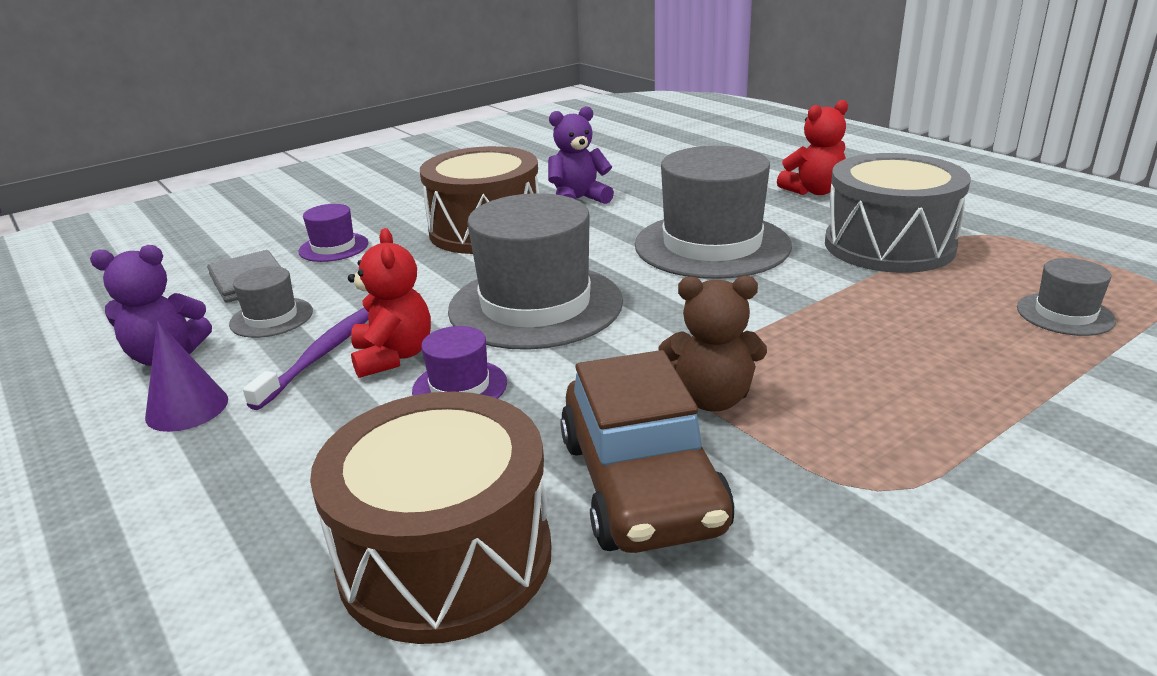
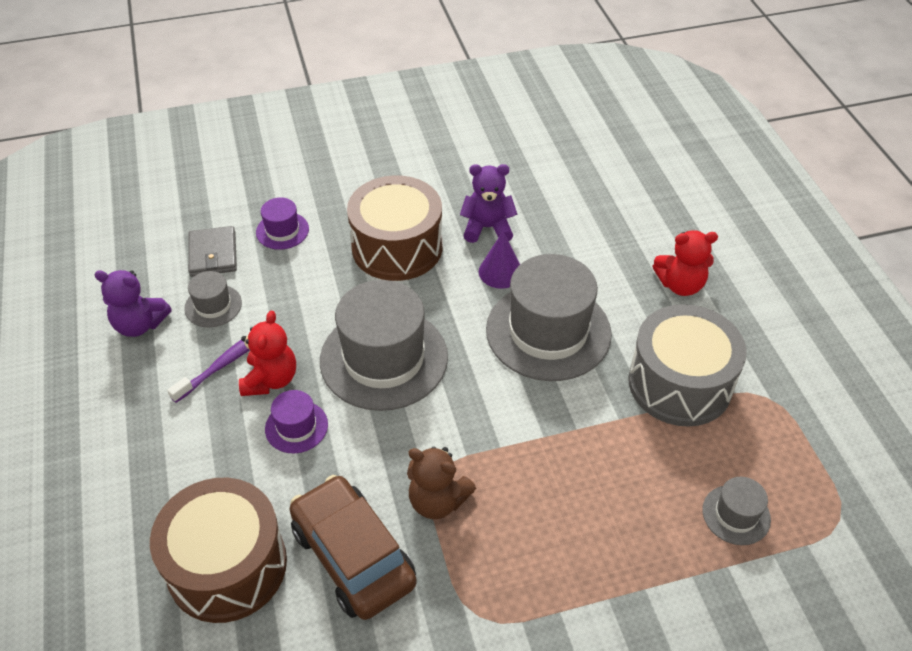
camera: 20 degrees right, 20 degrees up
(187, 408) = (138, 383): purple cone -> purple cone (500, 272)
(641, 484) = (353, 556): brown car -> brown car turned 135 degrees clockwise

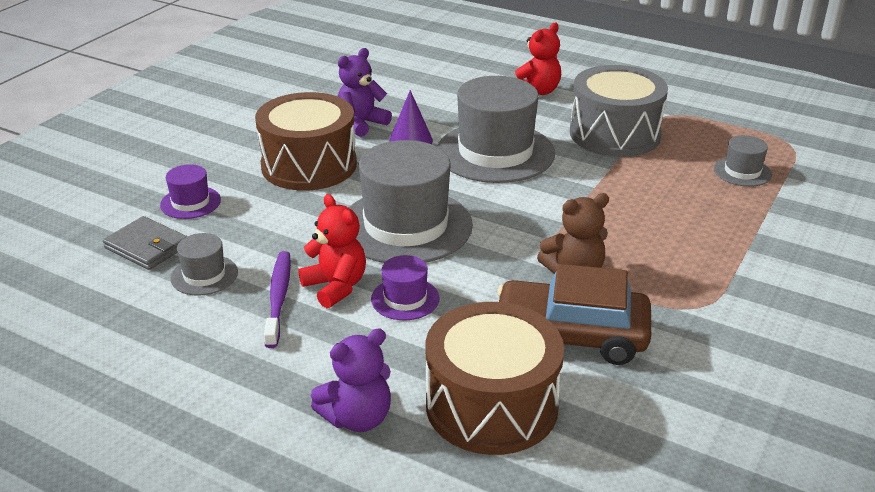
camera: 45 degrees left, 15 degrees down
(140, 324) = (150, 324): purple teddy bear -> purple teddy bear (357, 418)

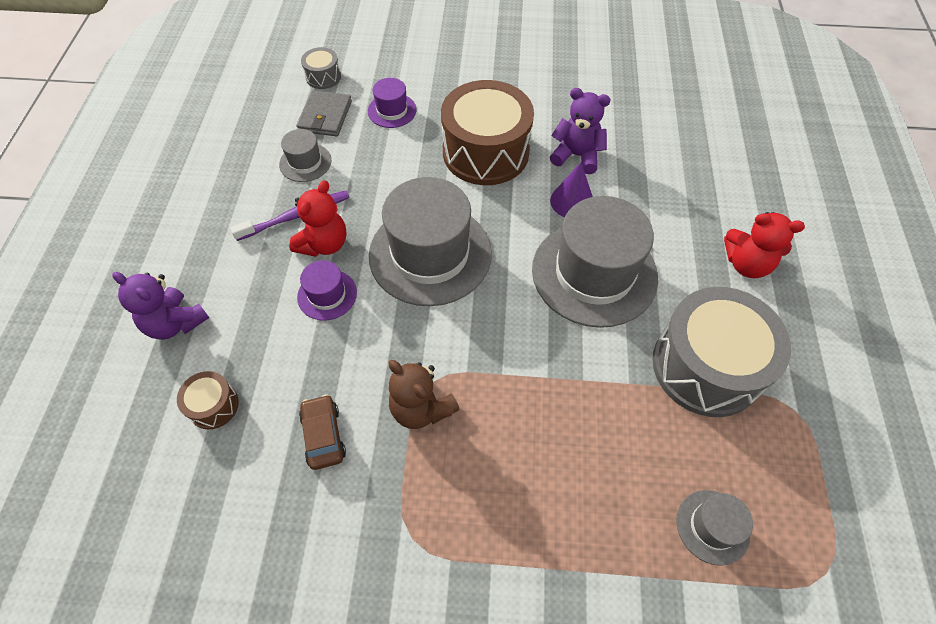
camera: 65 degrees right, 25 degrees up
(80, 234) = (323, 77): none -> grey drum
(491, 405) = (213, 405): brown drum -> brown drum, size x0.44
(570, 336) = (323, 435): brown car -> brown car, size x0.50

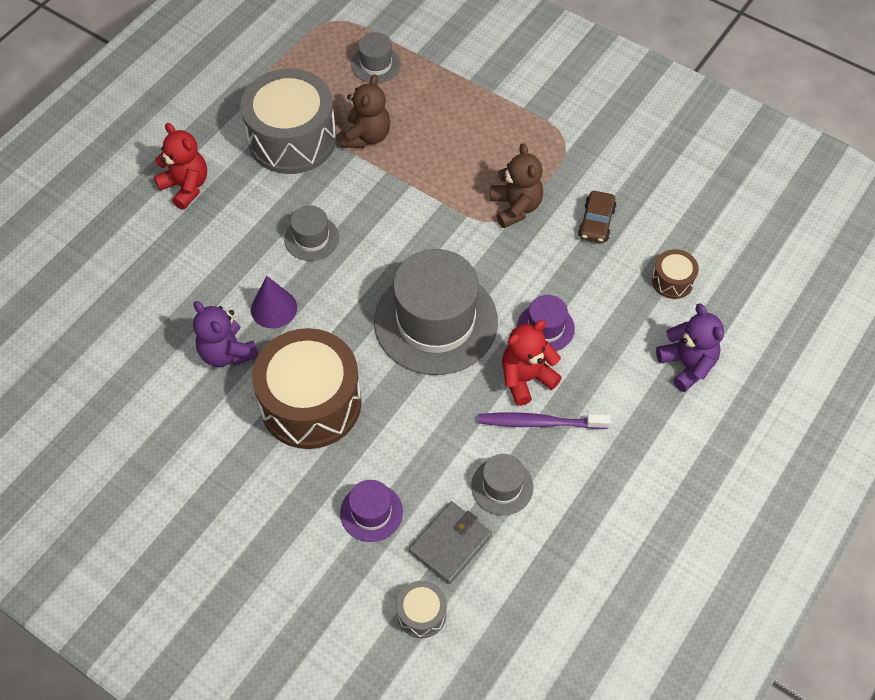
camera: 150 degrees left, 0 degrees up
(594, 273) = (311, 238): grey hat -> grey hat, size x0.46
(637, 412) = (366, 136): none -> brown teddy bear

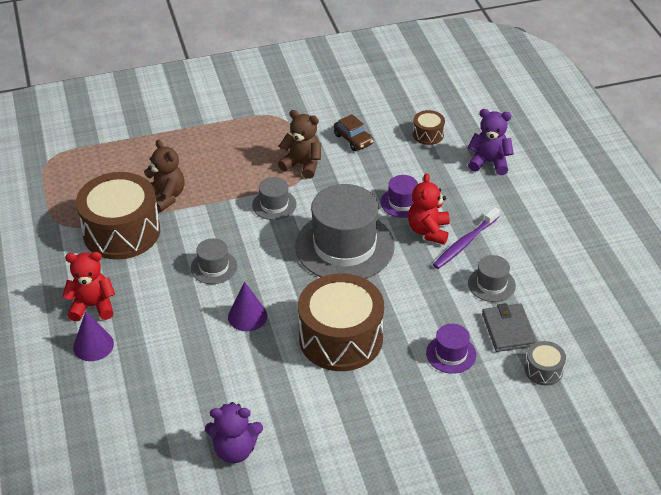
camera: 50 degrees left, 15 degrees down
(142, 221) = (93, 345): none -> purple cone
(227, 353) = (256, 359): purple teddy bear -> purple teddy bear (235, 450)
(292, 139) = (121, 232): grey drum -> brown drum
(376, 64) = (113, 160): grey hat -> grey hat (274, 205)

